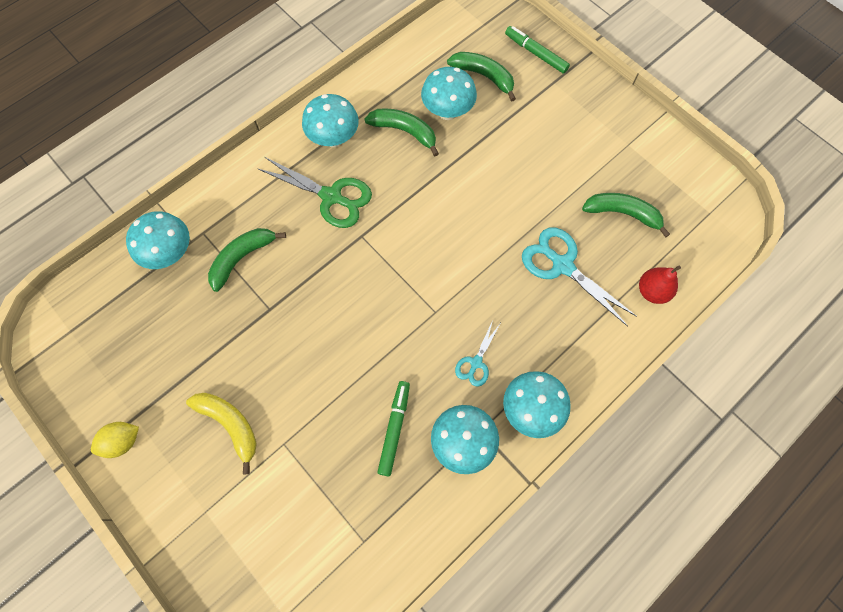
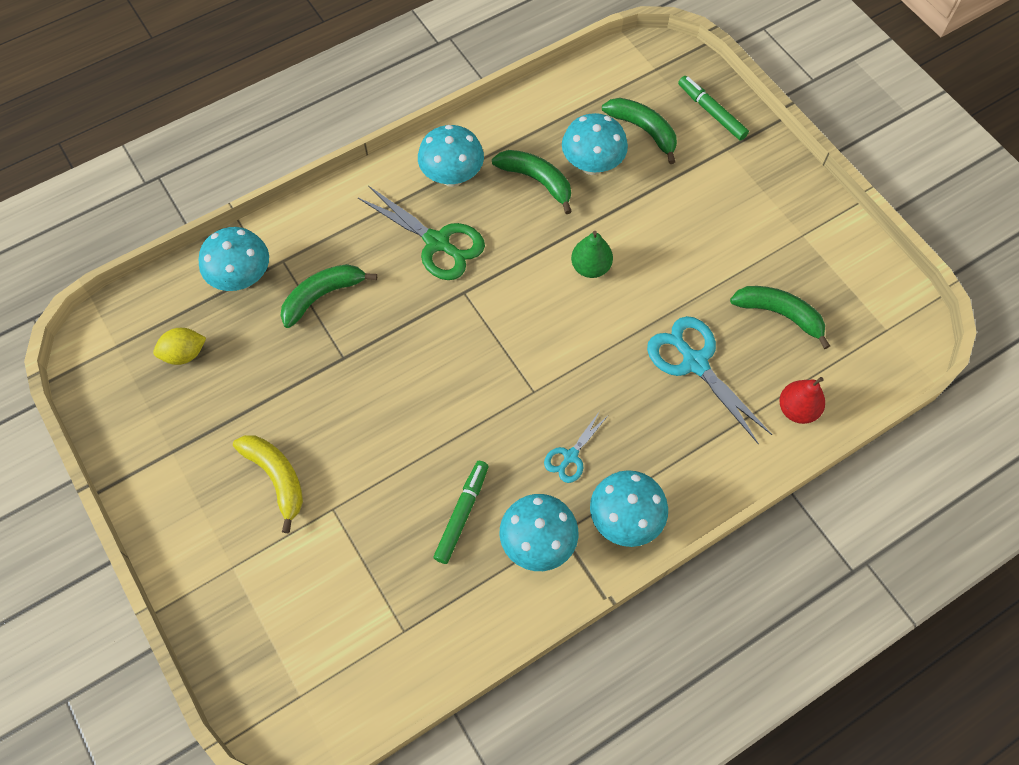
camera: 10 degrees right, 5 degrees down
(122, 441) = (154, 475): yellow lemon -> yellow lemon (184, 354)
(462, 198) = (590, 267): none -> green pear

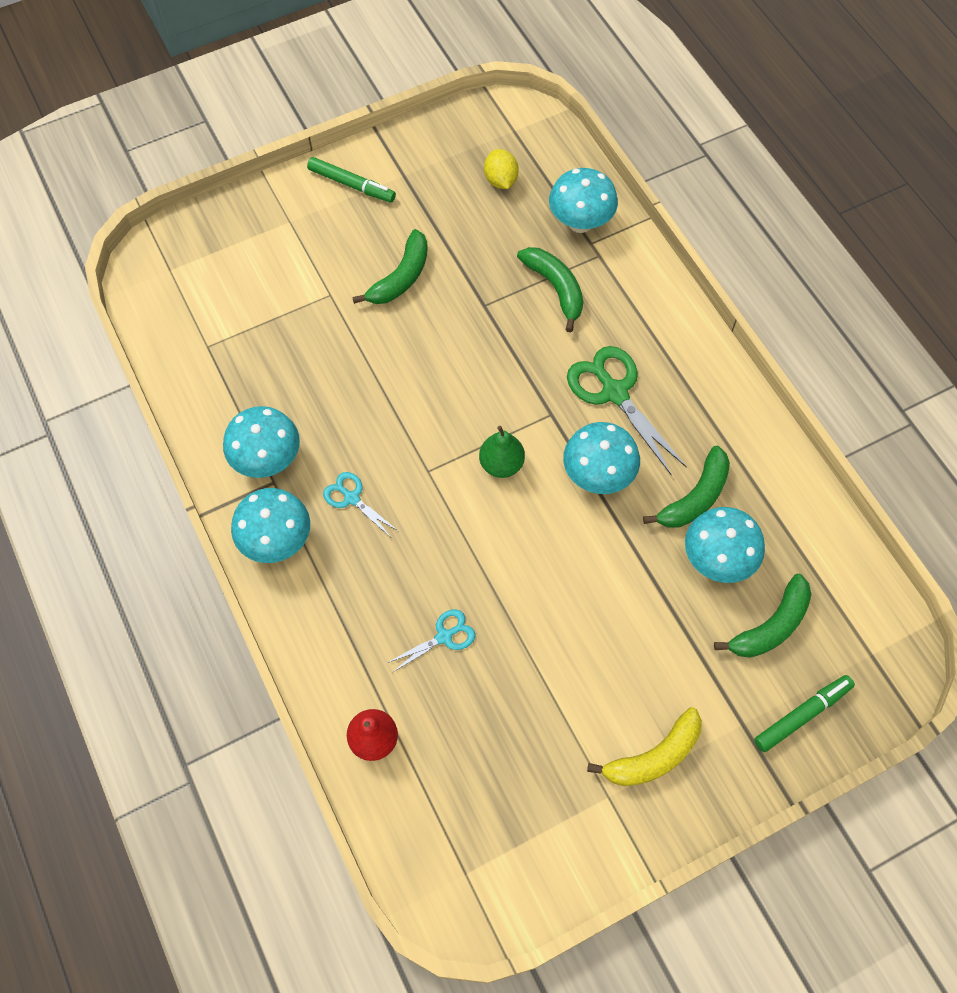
camera: 95 degrees right, 0 degrees up
(276, 478) = (366, 252): yellow banana -> yellow banana (653, 756)
(437, 242) = (614, 392): green scissors -> green scissors turned 105 degrees clockwise
(452, 177) = (701, 411): turquoise mushroom -> turquoise mushroom (598, 475)
(461, 514) = (307, 397): green marker -> green marker (351, 184)
(590, 267) = (575, 542): green pear -> green pear (501, 464)
(694, 362) = (444, 636): turquoise scissors -> turquoise scissors, size x0.54
(779, 314) = (497, 744): green banana -> green banana (400, 277)

